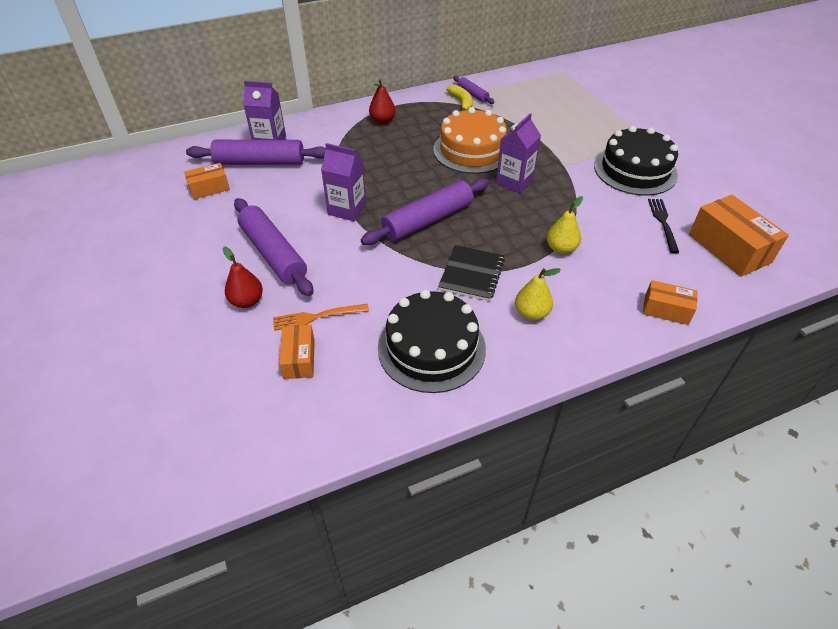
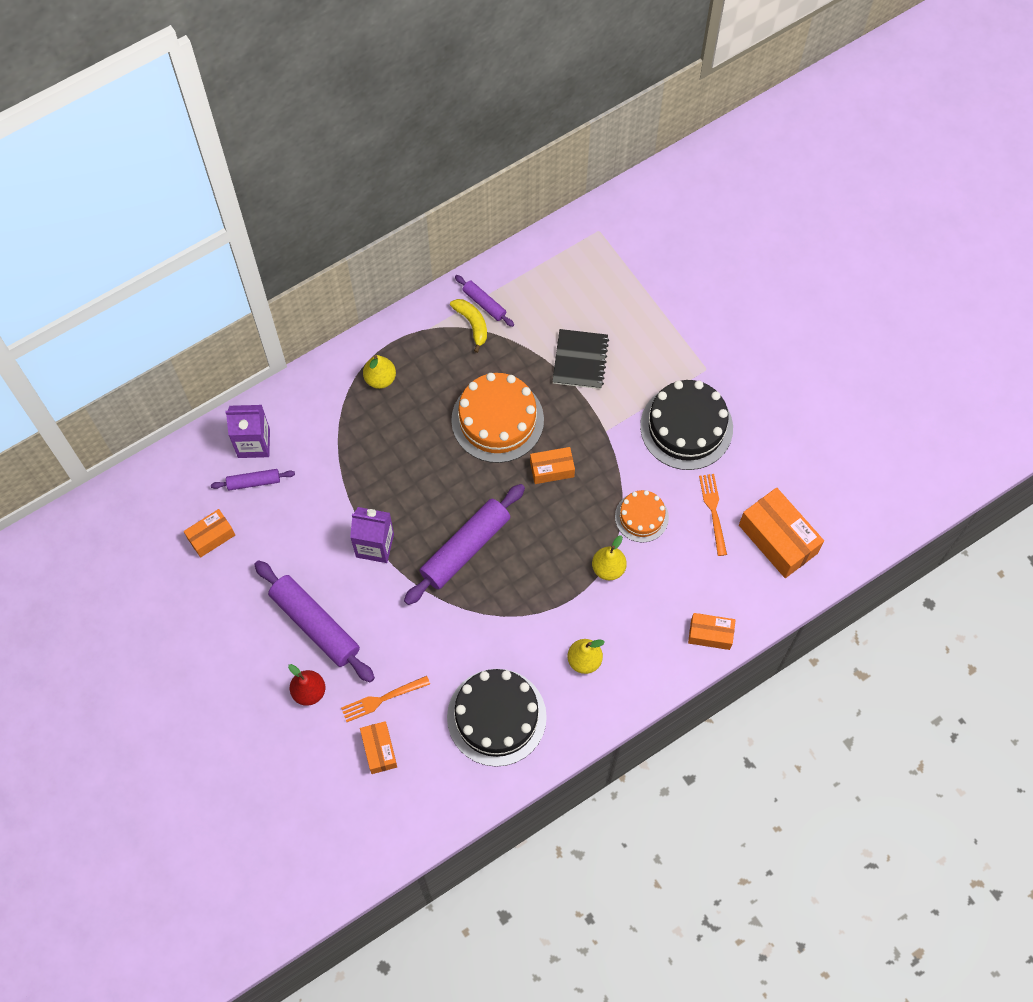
camera: 10 degrees left, 20 degrees up
(260, 162) = (254, 482): purple rolling pin -> purple rolling pin, size x0.51
(382, 121) = (380, 379): red pear -> yellow pear
(472, 274) = (522, 619): black notebook -> black notebook (580, 360)
(514, 182) = (552, 469): purple carton -> orange box
(594, 219) = (641, 517): none -> orange cake
(663, 222) = (713, 511): black fork -> orange fork

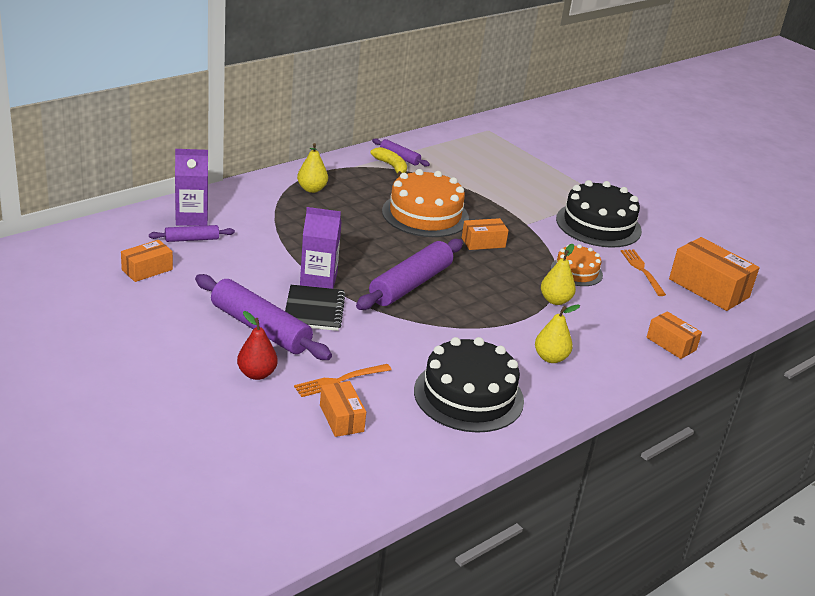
camera: 10 degrees left, 35 degrees down
(580, 360) = (492, 188): black notebook -> black notebook (314, 310)
(710, 634) = (671, 344): orange box -> orange box turned 45 degrees clockwise

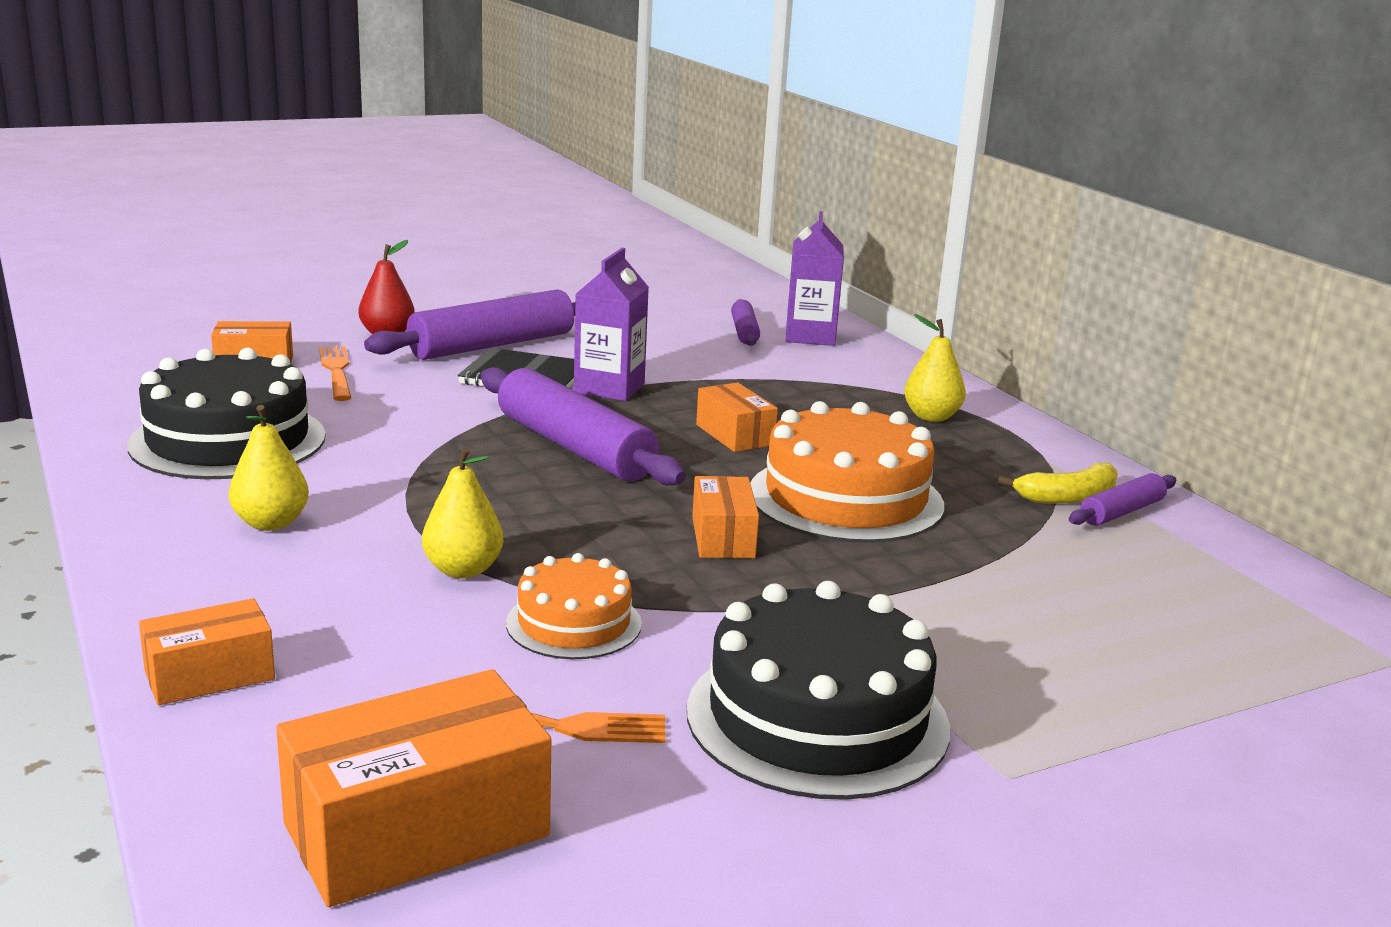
camera: 105 degrees right, 10 degrees down
(147, 270) = (662, 307): orange box -> orange box (734, 435)

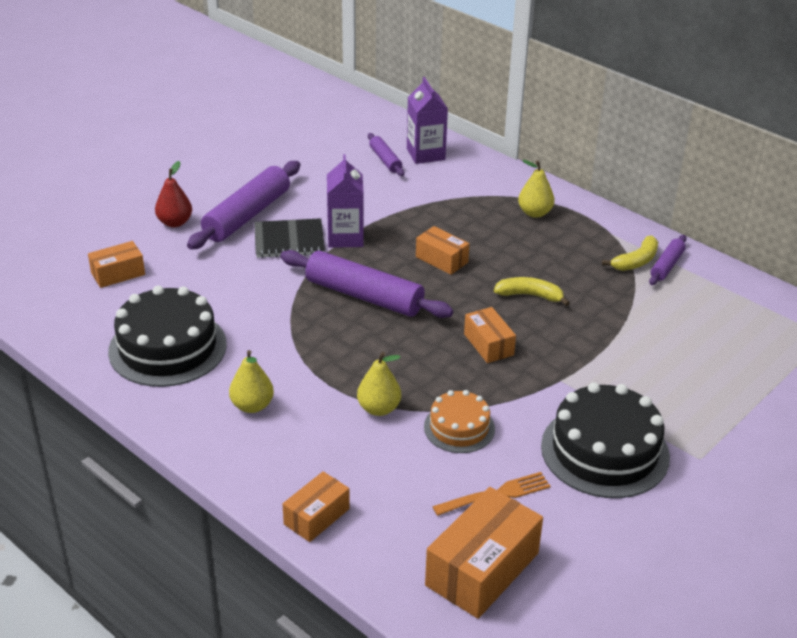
camera: 20 degrees left, 15 degrees up
(336, 371) = (174, 267): orange fork -> none
(845, 498) = (530, 295): orange cake -> yellow banana

